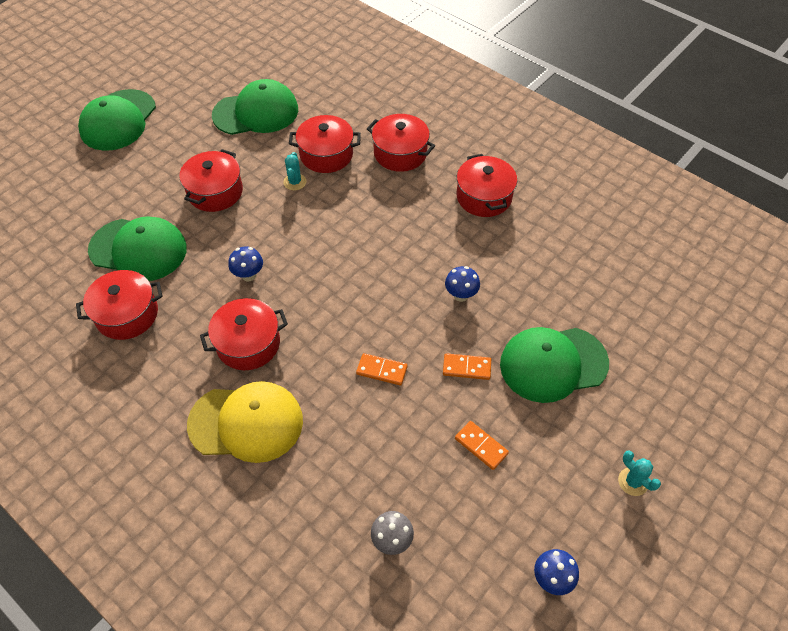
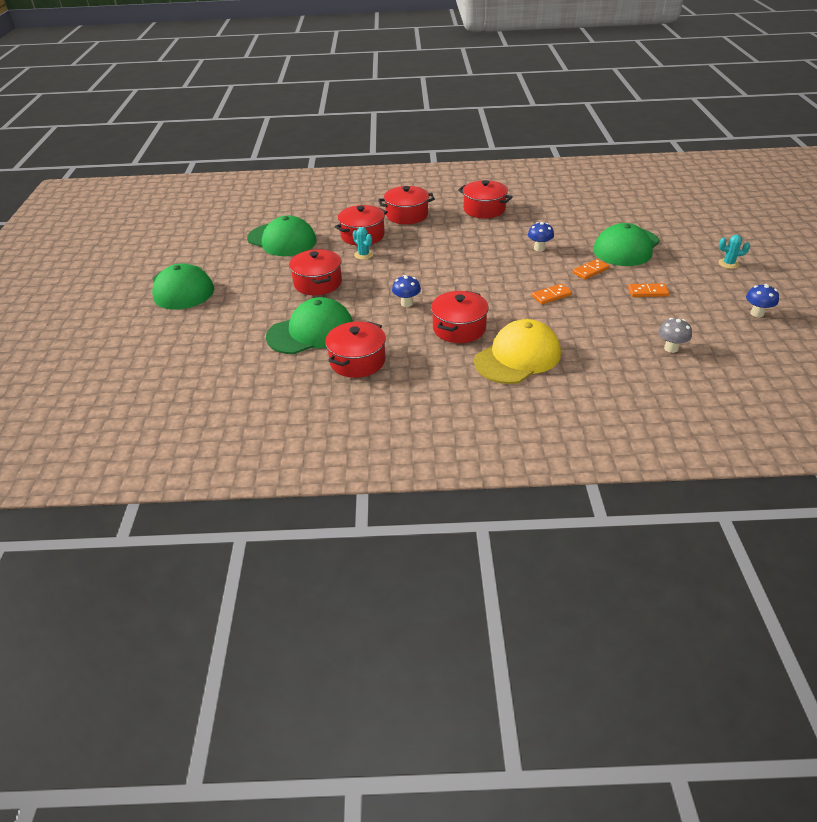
camera: 40 degrees left, 15 degrees down
(256, 112) = (282, 240): green cap -> green cap turned 90 degrees clockwise

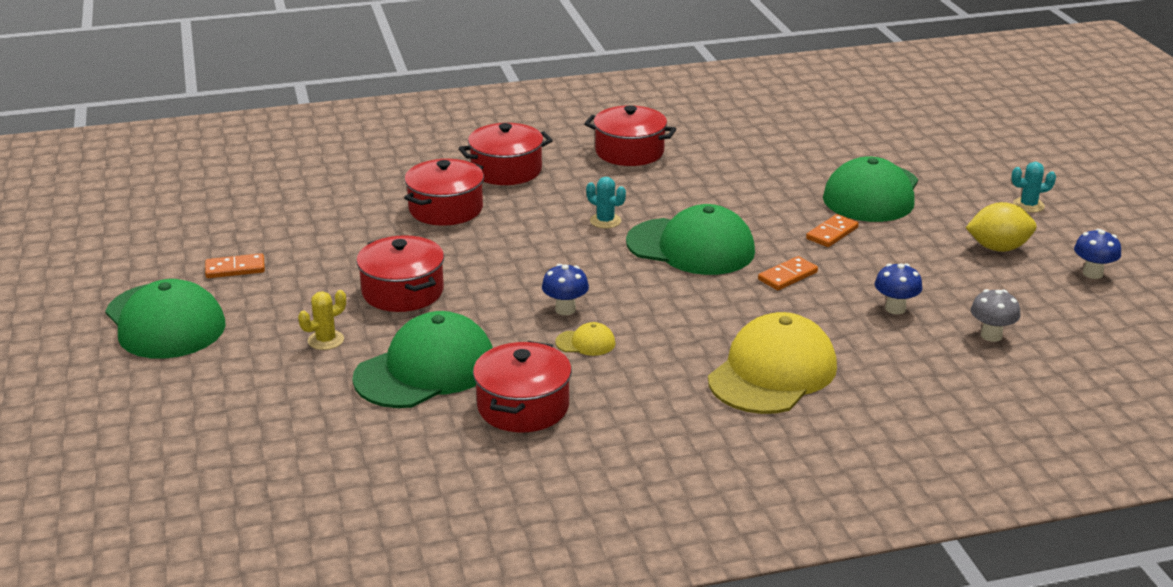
camera: 15 degrees left, 10 degrees down
(263, 308) = (326, 340): none -> yellow cactus
(282, 240) = (309, 227): green cap -> green cap (691, 247)
(363, 255) = (461, 239): turquoise cactus -> turquoise cactus (605, 221)
(410, 325) = (586, 343): none -> yellow cap
(459, 328) = (665, 339): red pot -> none
(539, 248) = (741, 206): blue mushroom -> blue mushroom (895, 308)
(647, 292) = (928, 257): orange domino -> orange domino (235, 269)
(697, 290) = (998, 248): none -> yellow lemon

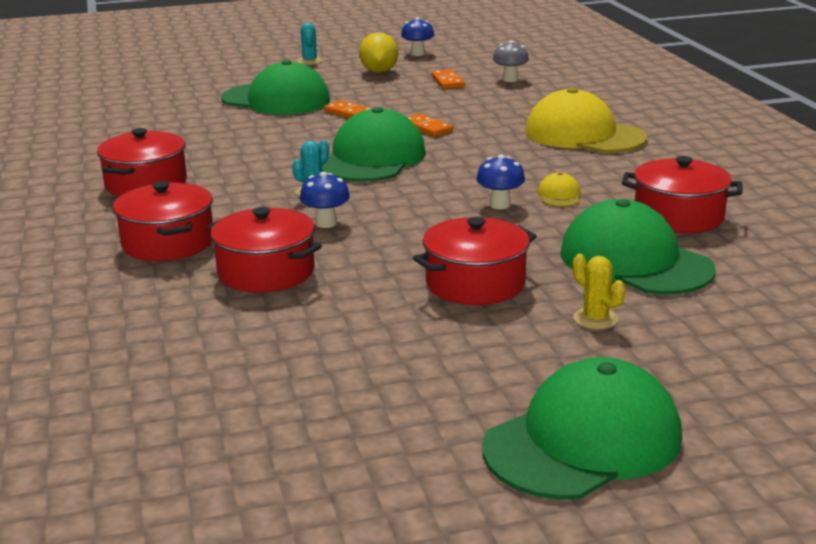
camera: 90 degrees left, 5 degrees down
(235, 269) = (425, 403): orange domino -> orange domino (447, 82)
(895, 308) = (476, 100): blue mushroom -> blue mushroom (326, 223)

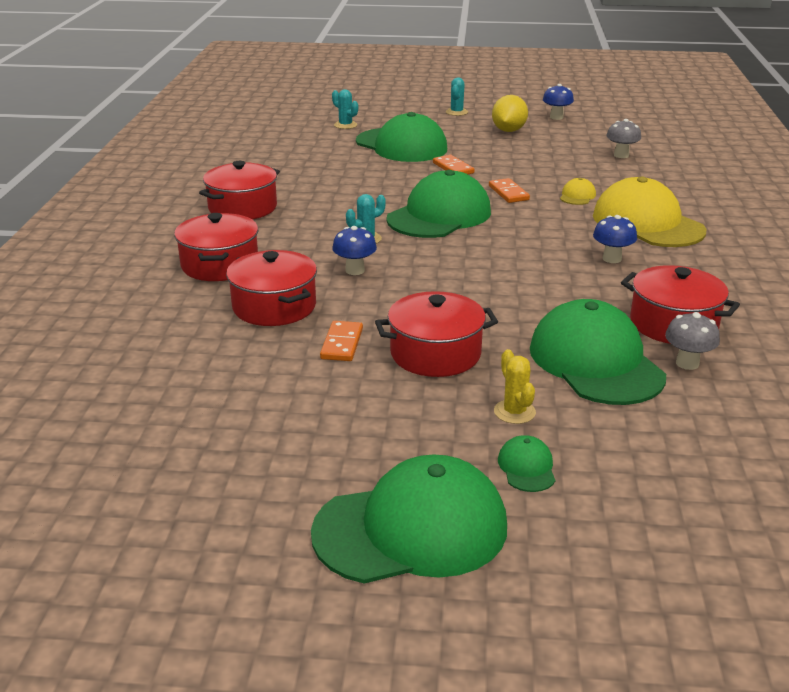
camera: 20 degrees right, 5 degrees up
(196, 88) = (345, 125): none -> turquoise cactus
(447, 82) = (562, 149): orange domino -> orange domino (342, 344)
(500, 205) = (515, 281): blue mushroom -> blue mushroom (612, 259)
(559, 195) = (576, 281): yellow cap -> yellow cap (577, 196)
(647, 363) = (527, 467): none -> green cap
(717, 247) = (687, 363): none -> grey mushroom

